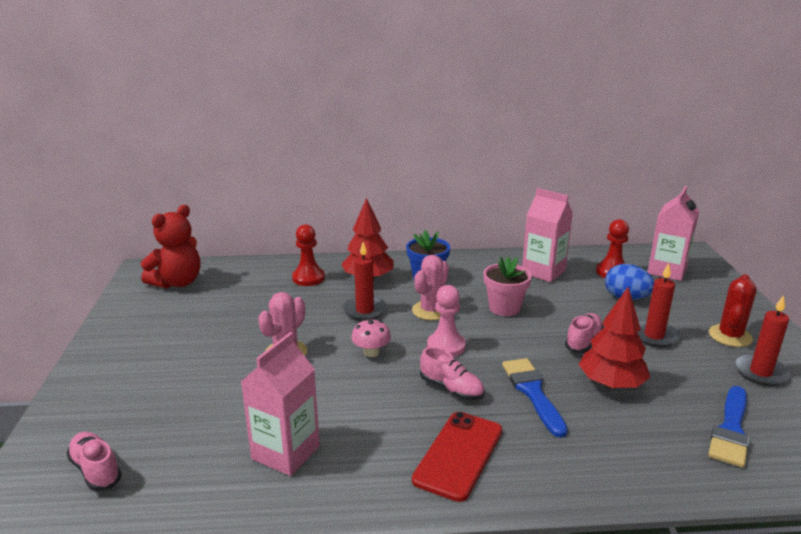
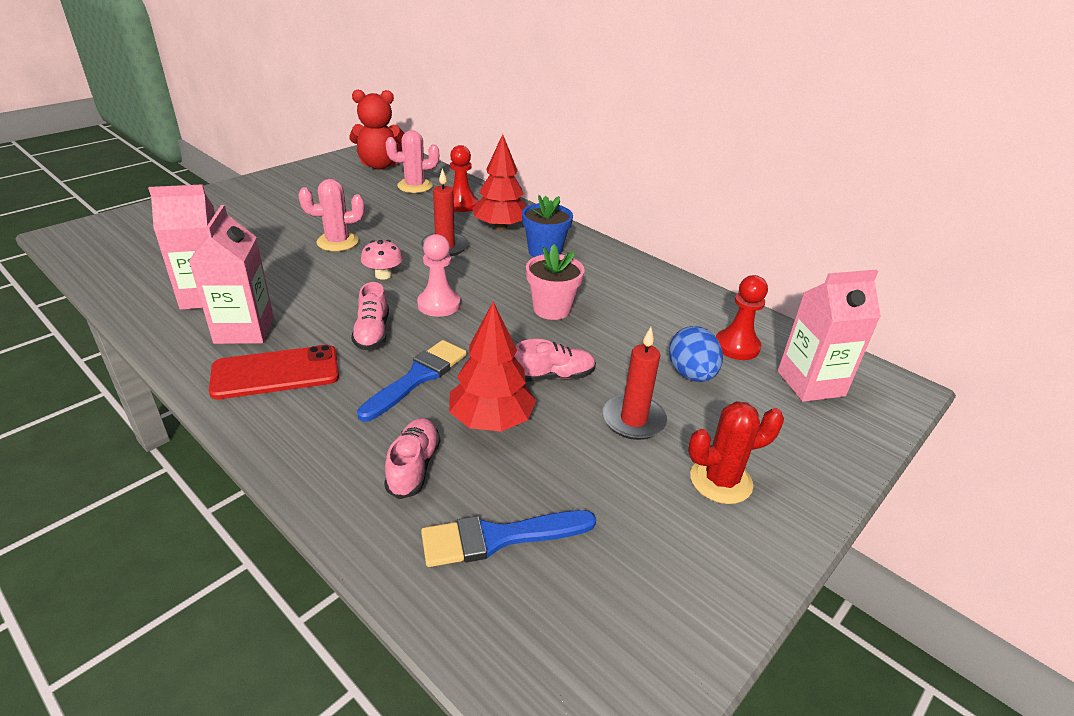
camera: 45 degrees right, 10 degrees up
(96, 470) = (128, 241): pink shoe -> pink shoe (413, 467)
(431, 311) = (489, 275): pink cactus -> pink cactus (415, 186)
(543, 272) = (662, 305): pink carton -> pink carton (244, 330)
(760, 372) = (664, 531): red candle -> none

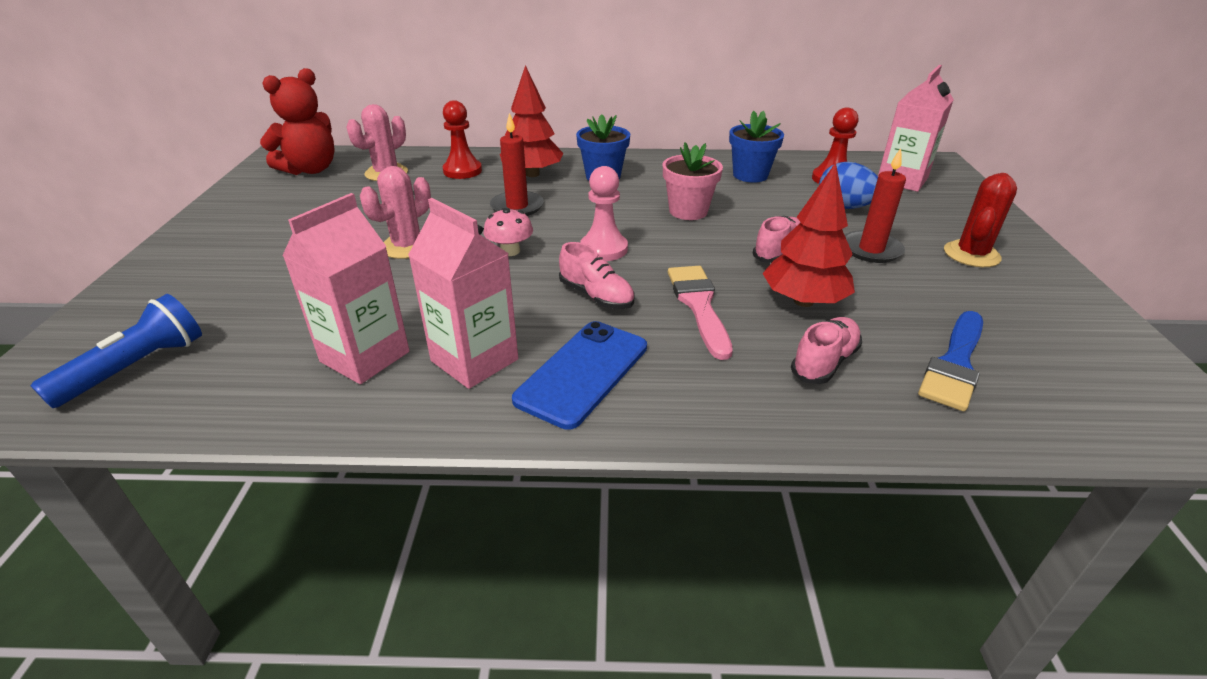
camera: 40 degrees left, 0 degrees up
(127, 246) = (136, 367): none -> blue flashlight
(276, 373) = (583, 373): red phone -> blue phone
(413, 467) = (824, 362): pink shoe -> pink shoe turned 75 degrees clockwise
(417, 377) = (699, 305): blue brush -> pink brush
(666, 306) = (750, 175): none -> blue flower pot

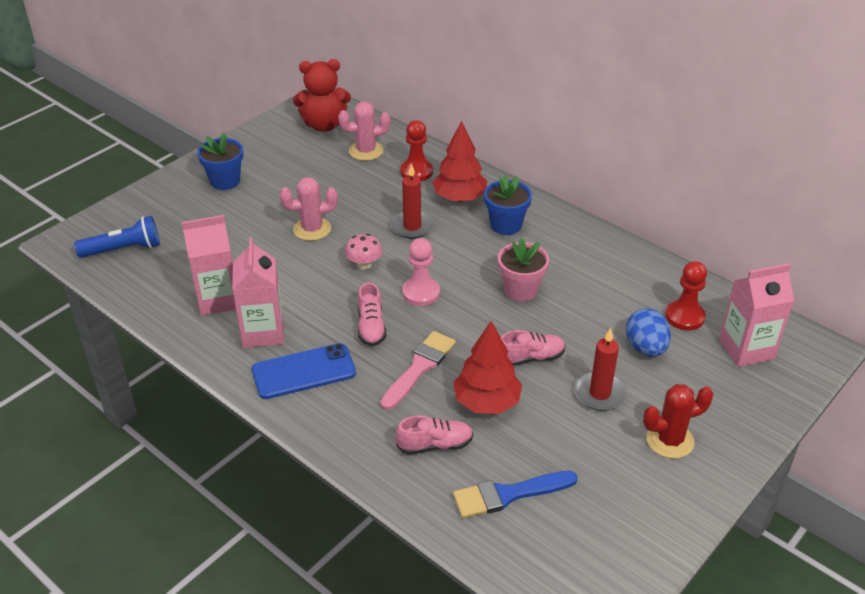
camera: 40 degrees right, 5 degrees up
(750, 175) = (622, 279): blue flower pot -> blue flower pot (225, 181)

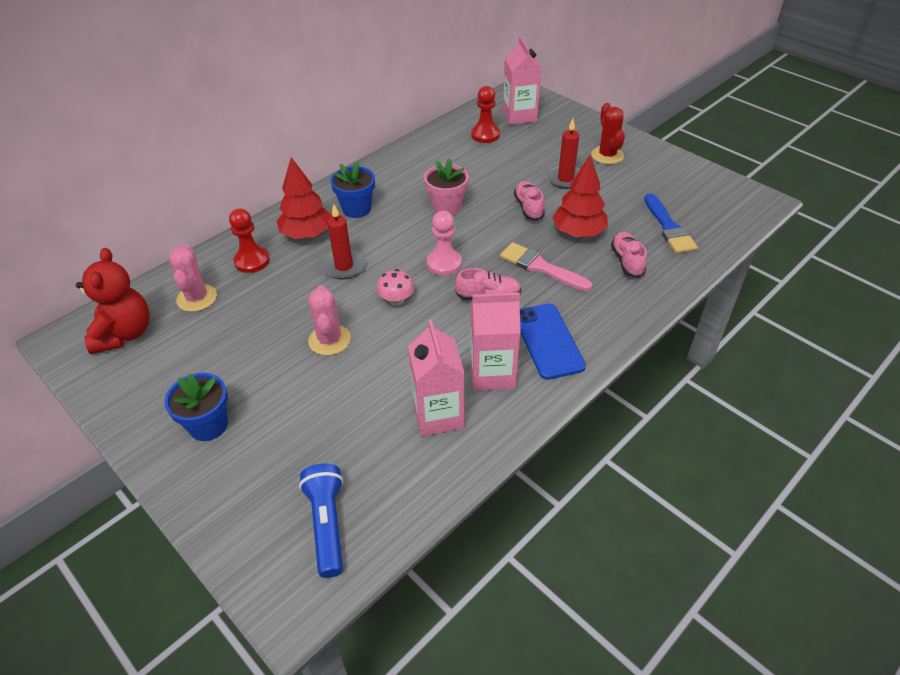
camera: 85 degrees left, 5 degrees up
(645, 348) = (518, 154): blue egg -> none

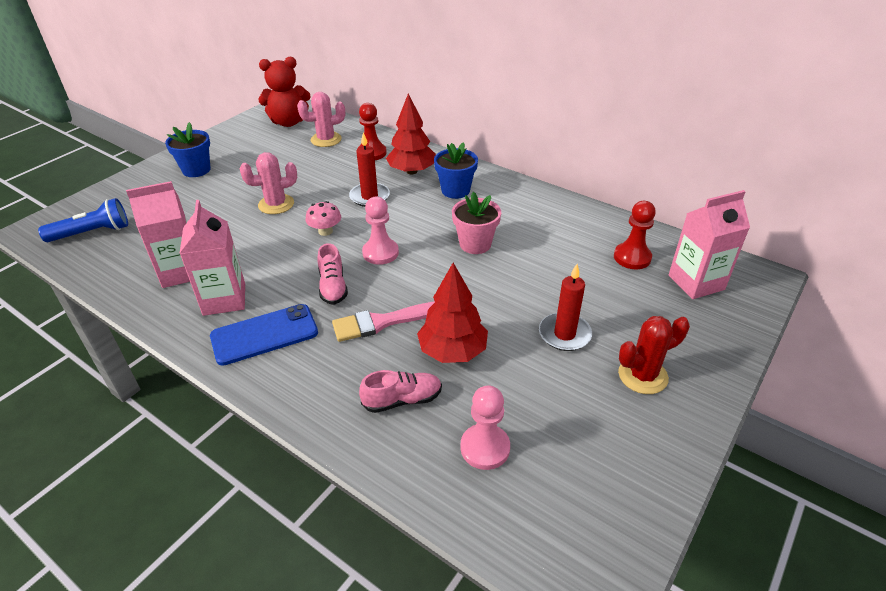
camera: 80 degrees right, 5 degrees down
(528, 207) = (492, 305): pink shoe -> none
(540, 267) = (382, 322): pink brush -> pink brush turned 135 degrees counterclockwise
(669, 227) = (485, 448): blue brush -> pink pawn

